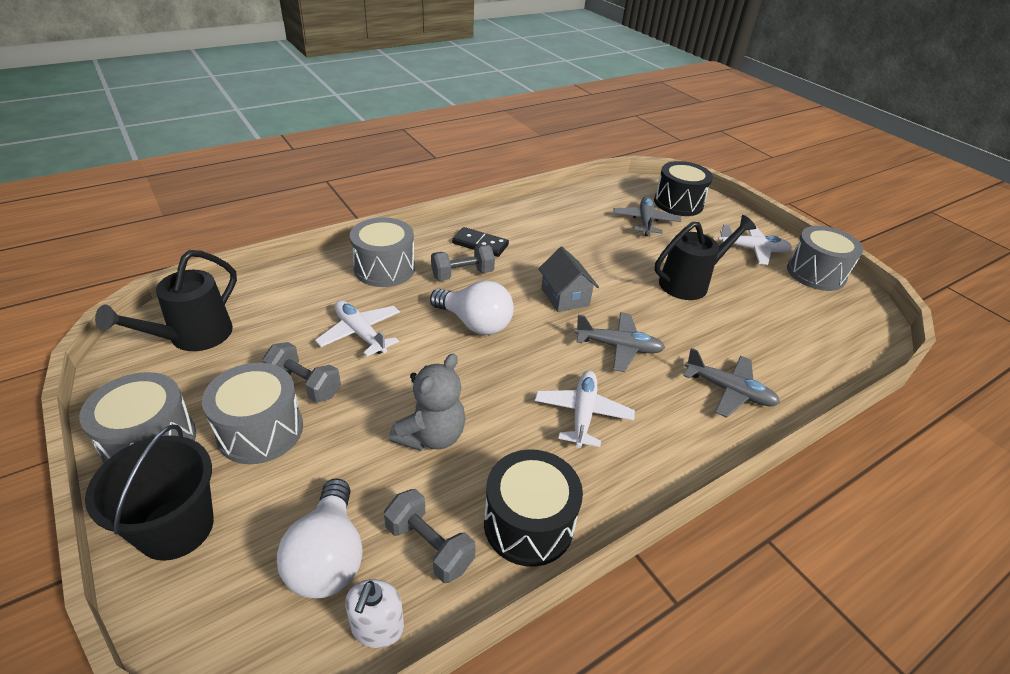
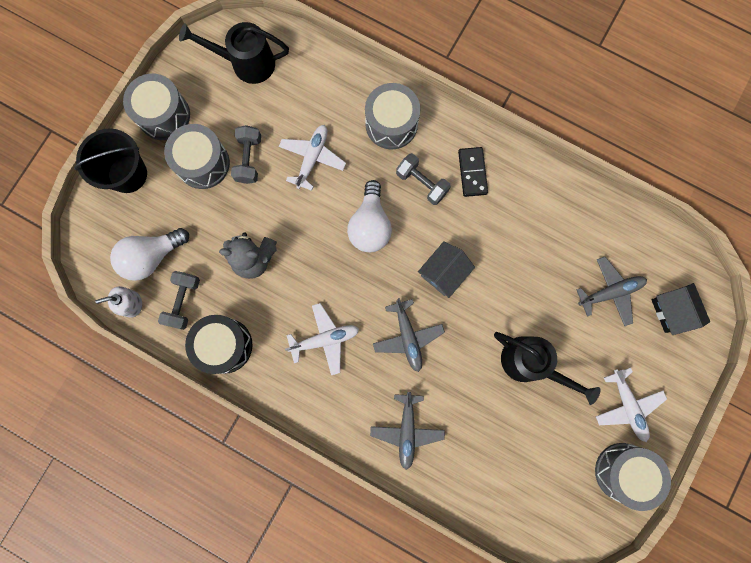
camera: 65 degrees right, 40 degrees up
(678, 203) = (672, 311): black drum -> black house

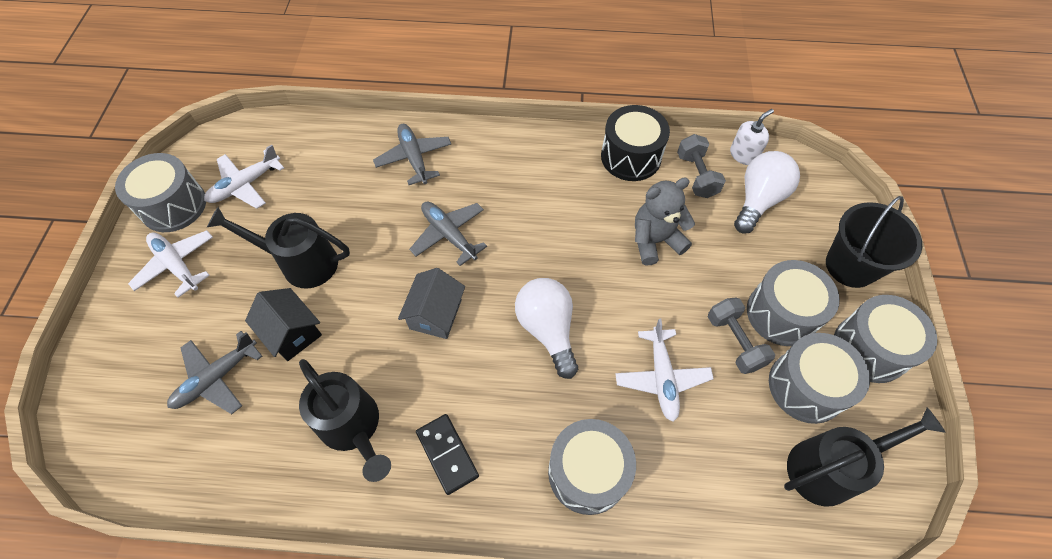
camera: 155 degrees right, 20 degrees down
(224, 111) = (806, 386): none -> grey drum
(325, 339) = (535, 199): white plane -> white plane (245, 185)
(422, 183) = (508, 408): grey dumbbell -> none
(526, 215) = (354, 428): none -> black watering can
(672, 311) = (129, 389): black house -> black house (292, 332)

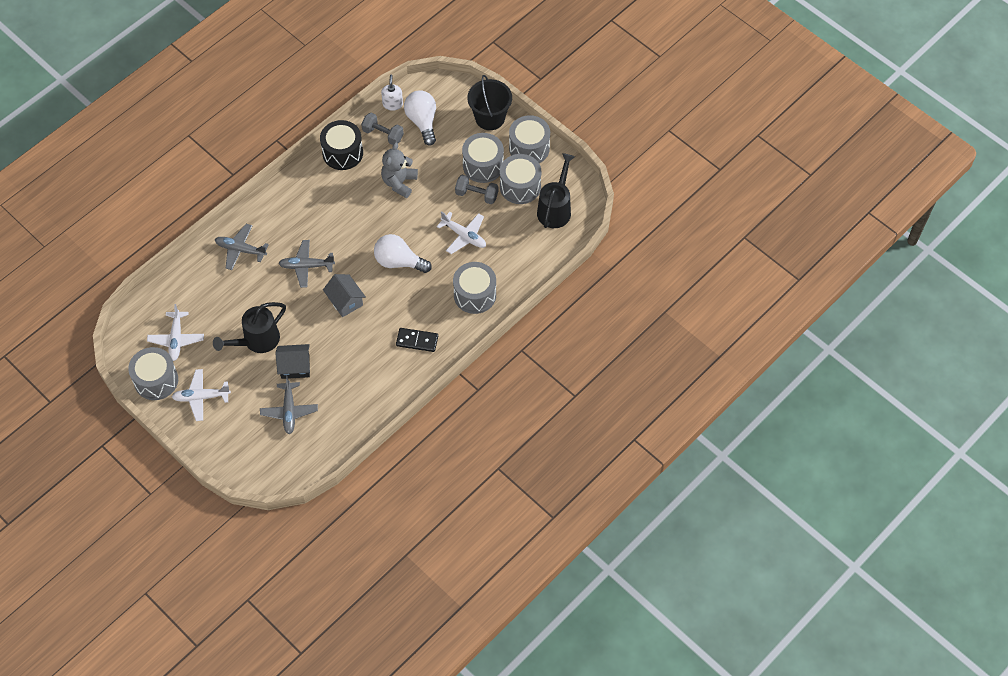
camera: 50 degrees left, 0 degrees up
(354, 428) = (370, 369): black watering can -> none

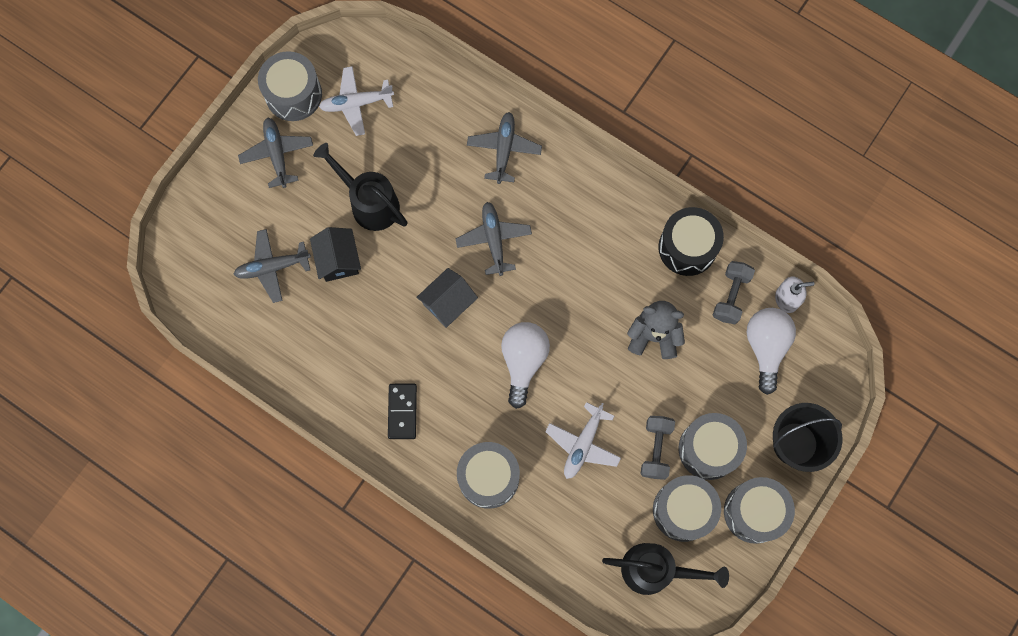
camera: 80 degrees right, 15 degrees up
(201, 397) = (277, 154): white plane -> grey plane
(422, 122) = (766, 347): white light bulb -> white light bulb turned 60 degrees counterclockwise

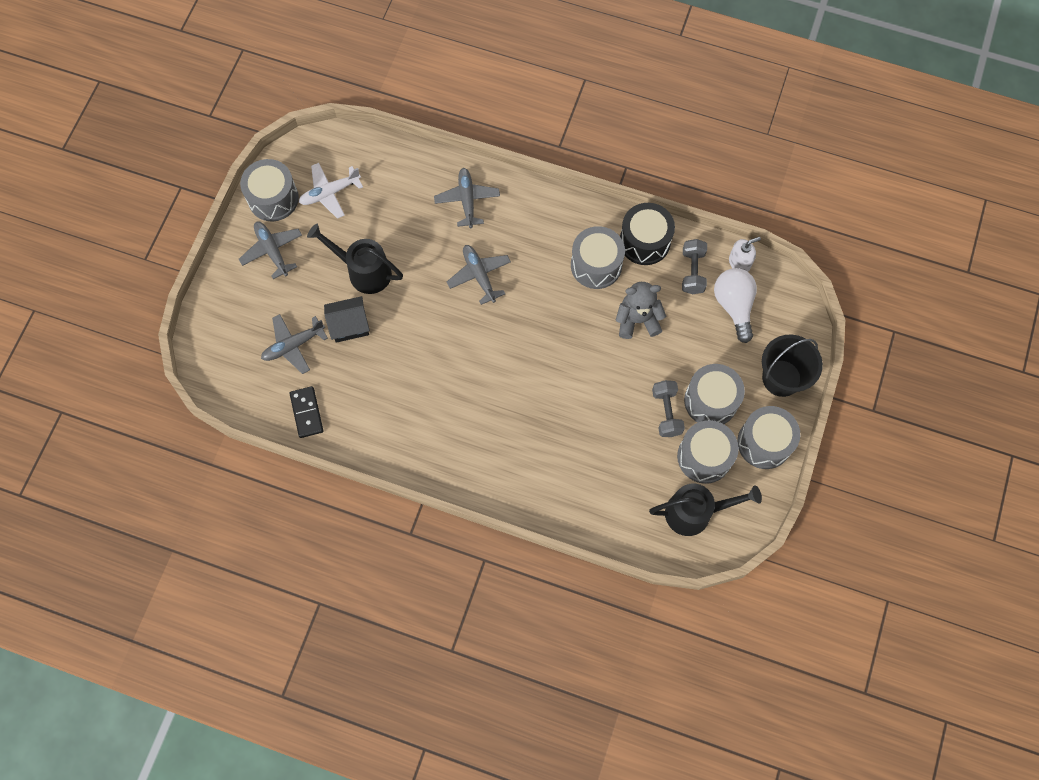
camera: 15 degrees left, 5 degrees down
(338, 260) = (349, 325): black house -> black house turned 75 degrees counterclockwise
(402, 411) = (440, 437): black domino -> black domino (307, 413)
(448, 303) = (454, 337): grey house -> none
(488, 477) = (530, 473): grey drum -> grey drum (596, 265)
(523, 361) = (533, 369): white light bulb -> none
(583, 444) = (603, 424): white plane -> none

